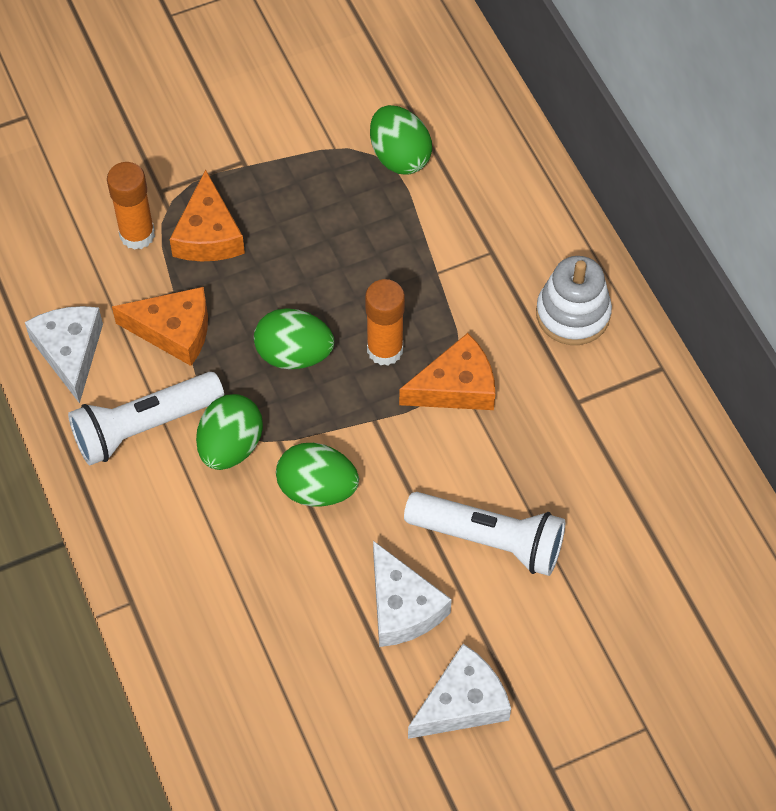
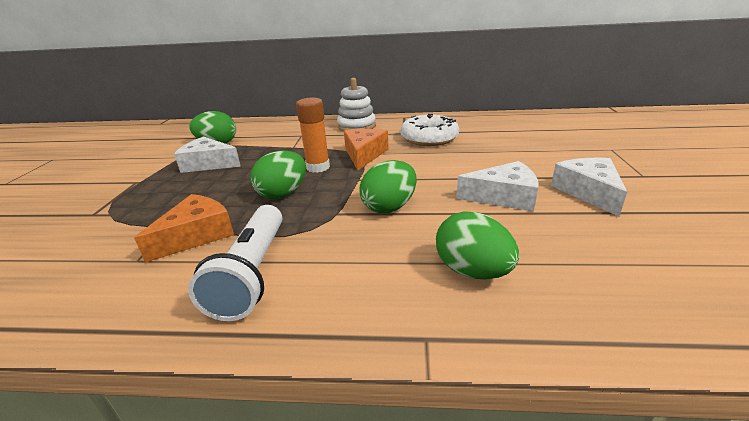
camera: 60 degrees left, 30 degrees down
(70, 352) = (125, 298): white cheese -> white cheese (208, 164)
(137, 235) = (101, 232): orange glue stick -> none
(208, 234) = (155, 204): orange cheese -> none
(230, 447) = (320, 234): green egg -> green egg (472, 271)
(489, 540) = (469, 164): white flashlight -> none
(569, 450) = (429, 138): none -> white donut

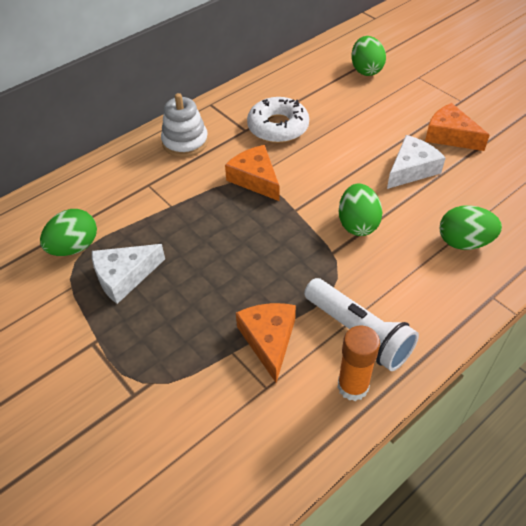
camera: 45 degrees left, 20 degrees up
(283, 194) = (262, 262): green egg -> green egg (366, 70)
(318, 167) = (240, 217): orange glue stick -> orange glue stick (353, 386)
(588, 192) = (450, 136): white cheese -> orange cheese

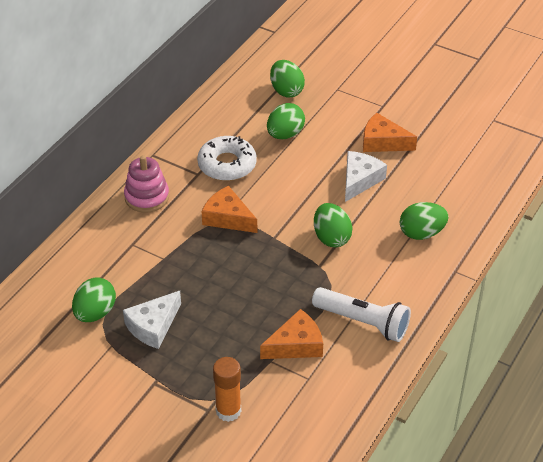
camera: 20 degrees left, 5 degrees down
(185, 142) = (147, 197): white stacking toy -> pink stacking toy
(269, 340) = (296, 345): orange cheese -> orange cheese turned 90 degrees clockwise
(348, 109) = (285, 134): none -> green egg
(353, 386) = (372, 361): orange glue stick -> orange glue stick (228, 411)

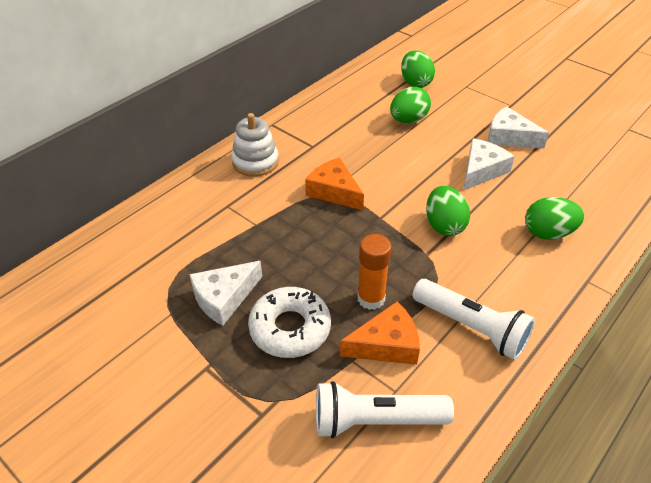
camera: 10 degrees right, 0 degrees up
(95, 313) = (165, 274): green egg -> none
(147, 197) = (255, 162): pink stacking toy -> white stacking toy
(227, 164) = (344, 141): white donut -> white donut (290, 328)
(228, 411) = (286, 420): orange glue stick -> orange glue stick (371, 298)
(296, 401) = (375, 421): none -> white flashlight
(383, 142) = (509, 137): orange cheese -> white cheese

